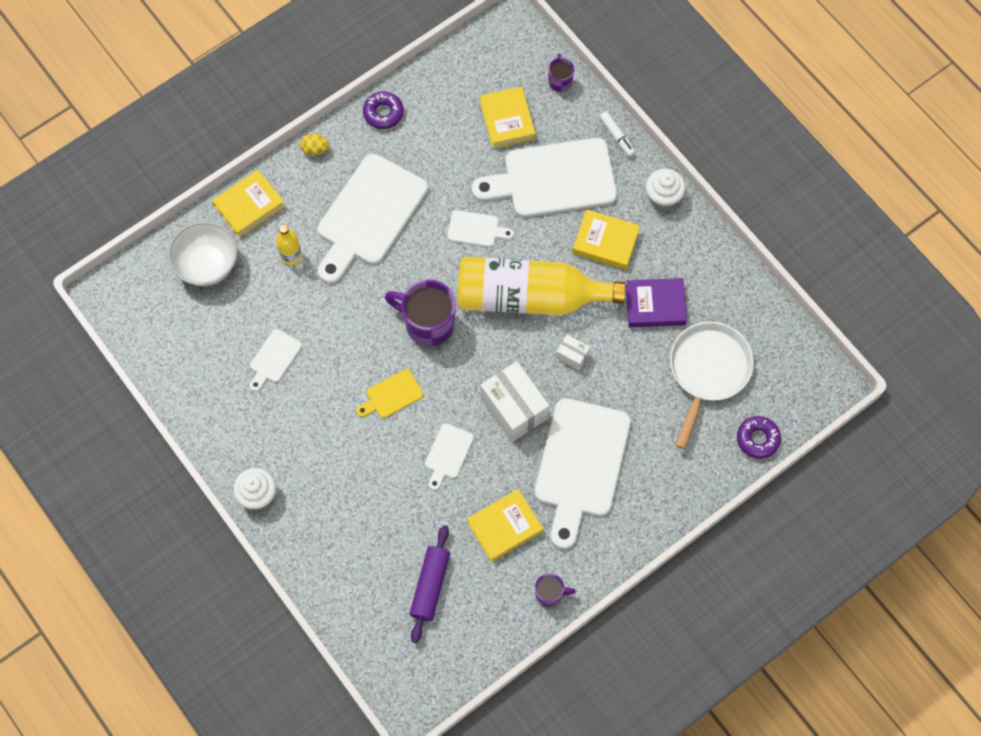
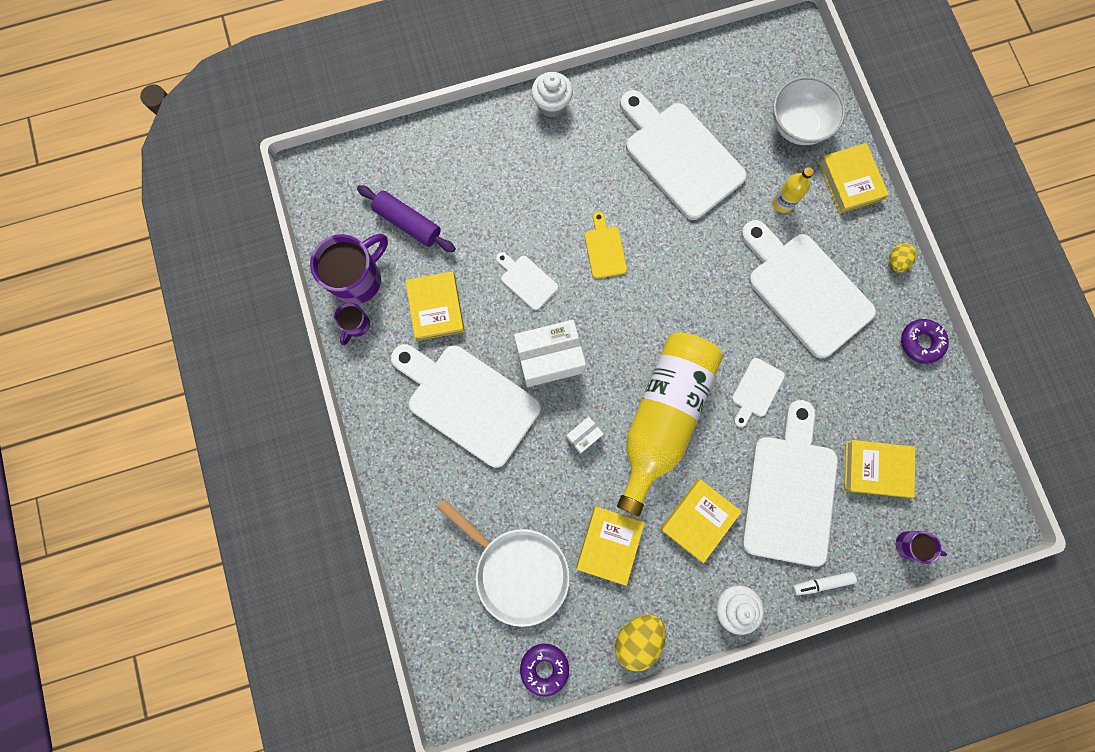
camera: 110 degrees right, 10 degrees up
(274, 358) = (679, 156): white cutting board -> white cutting board, size x2.21
(428, 323) = (667, 307): purple mug -> purple mug (358, 279)
(655, 305) = (609, 544): purple book -> yellow book
(719, 260) = (637, 637): none -> yellow egg
(757, 439) = (425, 592): purple donut -> purple donut (544, 667)

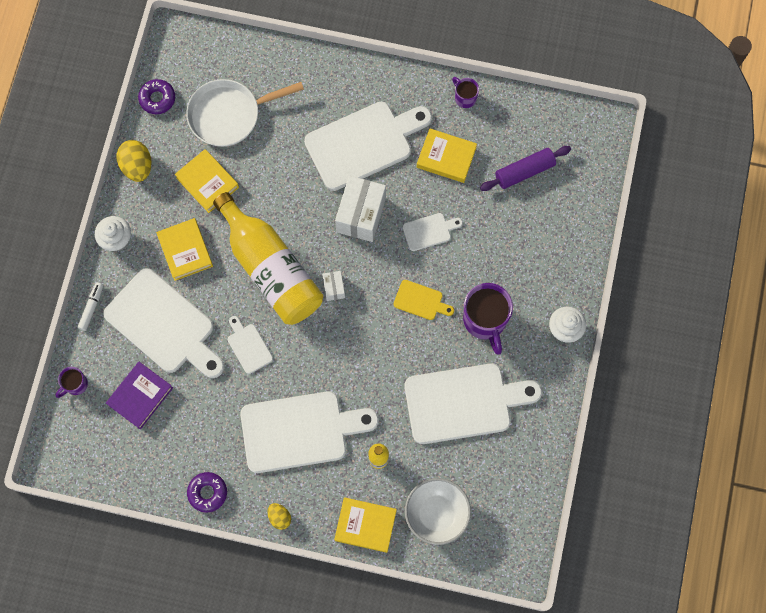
camera: 120 degrees right, 5 degrees down
(358, 279) = (499, 116): purple mug -> purple mug (485, 321)
(583, 436) = (291, 207): white box -> white box (334, 288)
(876, 469) = (140, 396): yellow book -> purple book

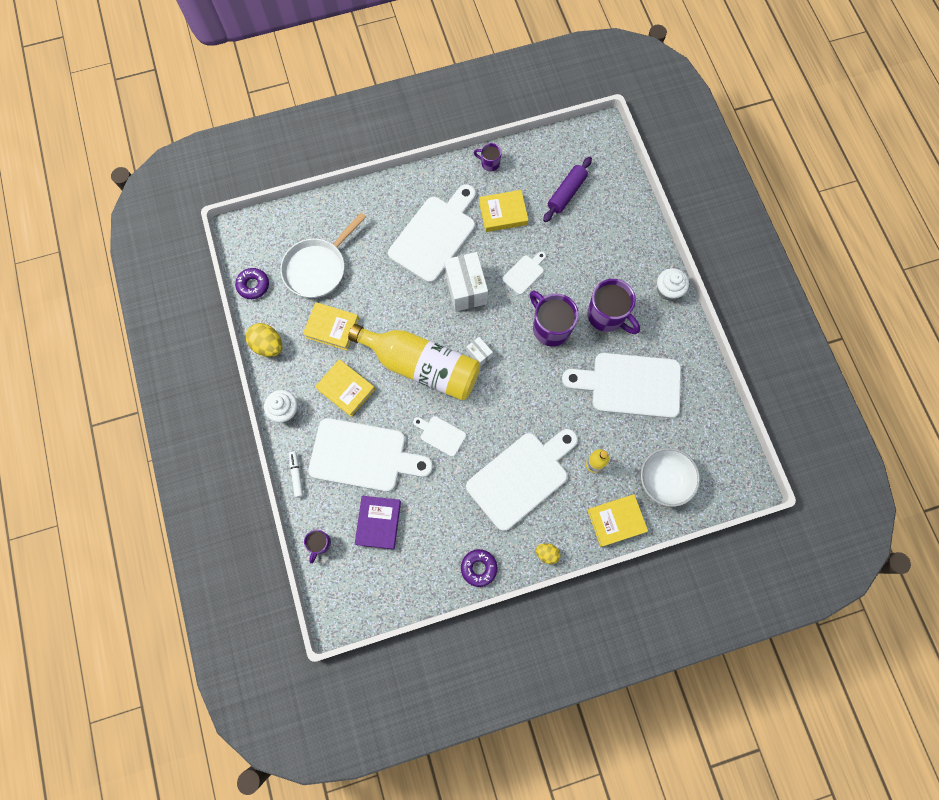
camera: 30 degrees left, 0 degrees up
(420, 301) = (550, 327): yellow cutting board -> purple mug
(463, 402) = (630, 385): white cutting board -> white cutting board turned 135 degrees counterclockwise

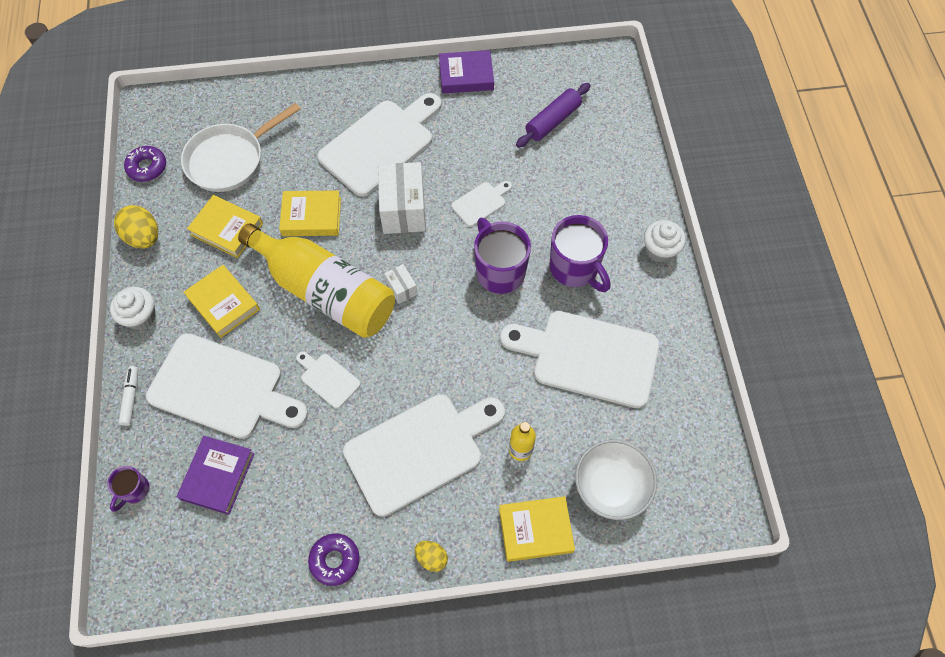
camera: 10 degrees right, 10 degrees down
(489, 163) = (466, 76): purple mug -> purple book
(503, 213) = (470, 132): yellow book -> yellow book (311, 217)

